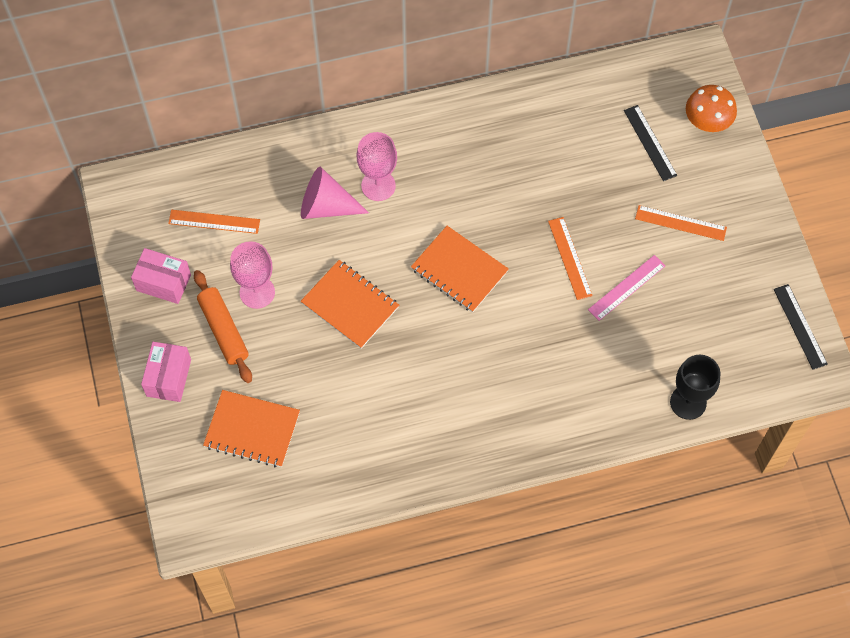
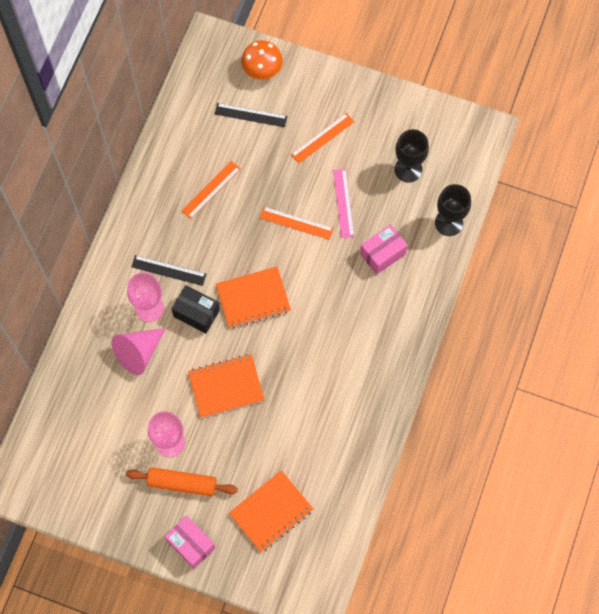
camera: 55 degrees left, 5 degrees up
(163, 282) = (114, 502): pink box -> pink box (382, 254)
(214, 221) = (92, 436): orange ruler -> orange ruler (211, 190)
(404, 230) = (196, 313): none -> black box
(714, 325) = (408, 169): none -> black goblet
(800, 326) = (446, 120): black ruler -> black ruler (168, 270)

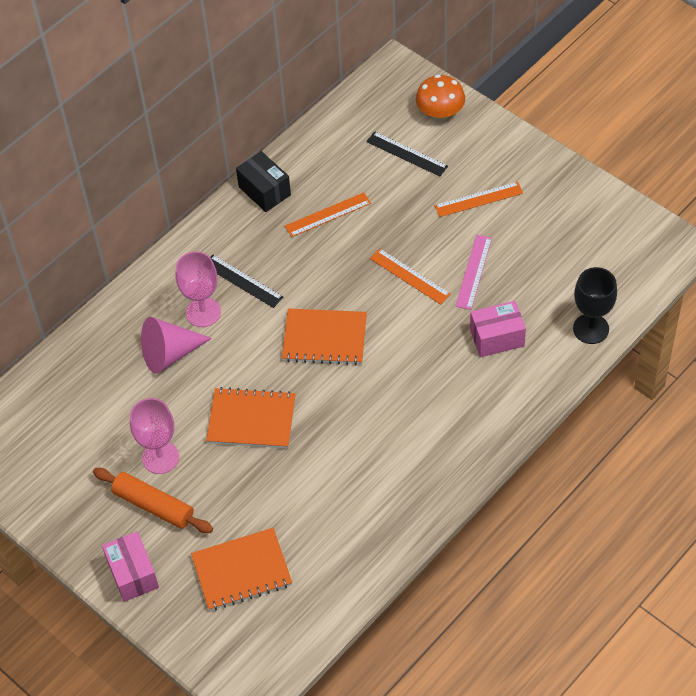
camera: 25 degrees right, 15 degrees down
(196, 313) = (253, 334): black box -> black box (264, 191)
(408, 169) = (565, 259): black goblet -> none

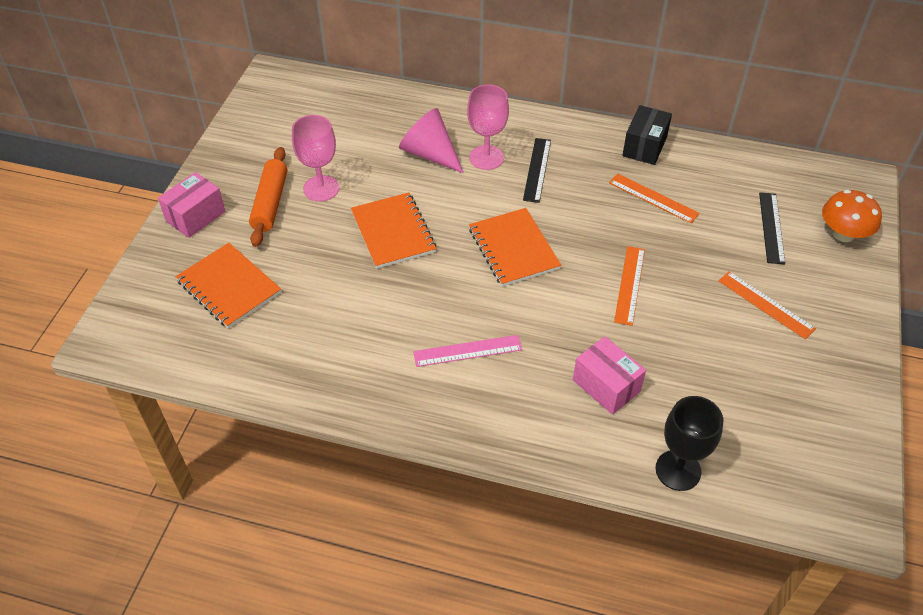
camera: 60 degrees right, 5 degrees down
(473, 272) = (673, 334): pink ruler -> pink ruler (467, 351)

